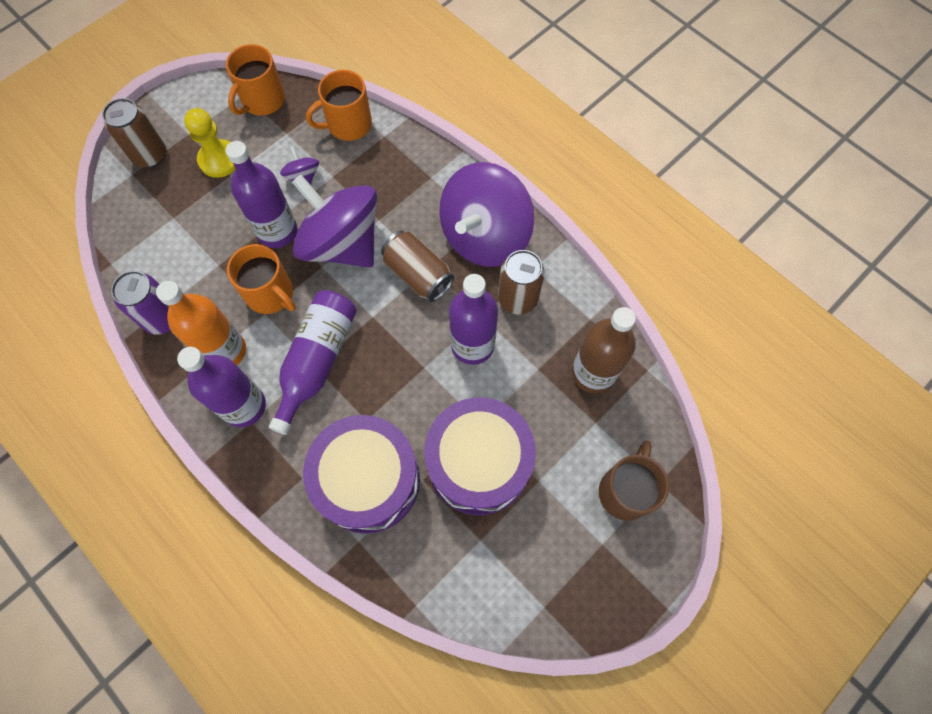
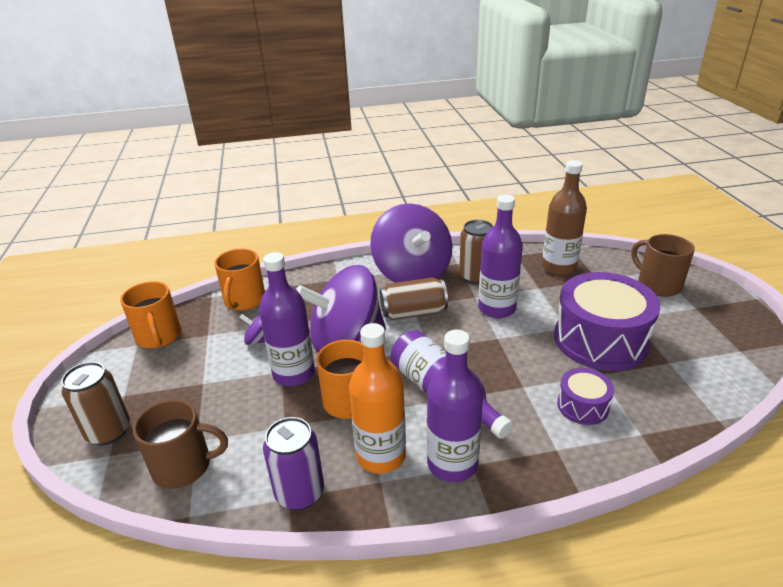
camera: 55 degrees left, 35 degrees down
(147, 228) = (184, 466): none -> brown mug
(219, 160) = (179, 384): yellow pawn -> none
(368, 480) = (582, 406): purple drum -> purple drum, size x0.49

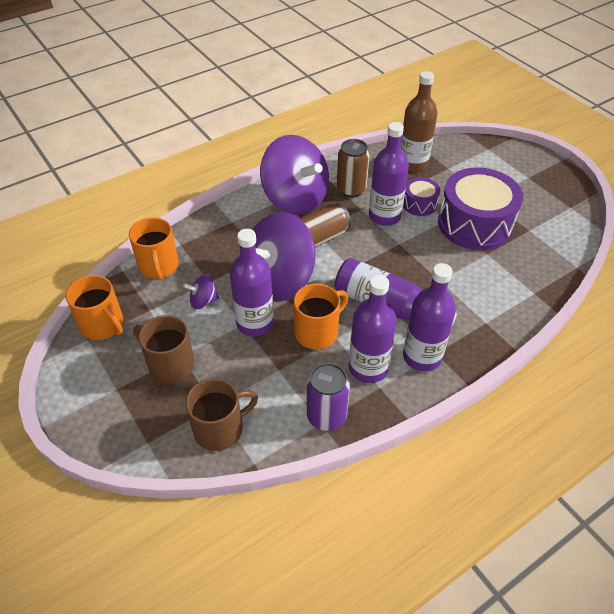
camera: 25 degrees left, 15 degrees up
(108, 431) = (130, 424): brown can -> none
(381, 455) = (368, 368): orange bottle -> purple bottle
(582, 406) = (487, 283): purple drum -> purple drum (419, 204)
(657, 285) = (494, 162): brown mug -> brown mug (170, 364)

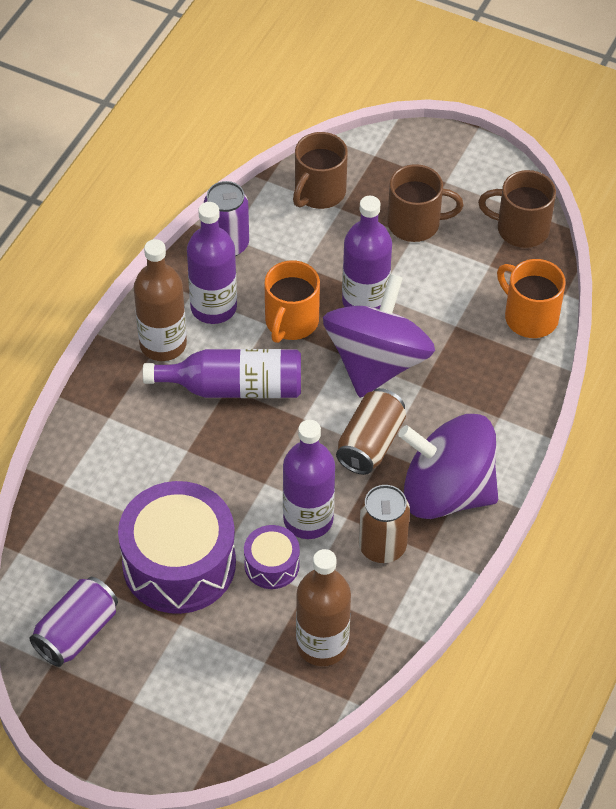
camera: 150 degrees right, 5 degrees up
(103, 325) = (520, 229): orange mug -> brown mug
(203, 301) = (441, 300): purple spinning top -> none
(422, 357) = (163, 344): purple bottle -> brown bottle
(551, 215) = (76, 632): none -> purple can

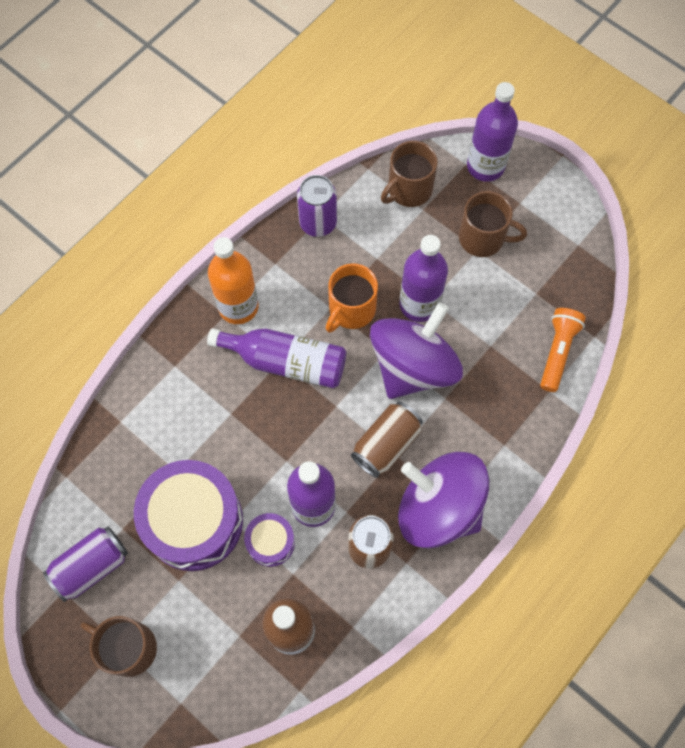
camera: 15 degrees right, 15 degrees up
(163, 344) = (238, 306): brown bottle -> orange bottle
(213, 307) = (290, 281): purple bottle -> purple bottle (485, 166)
(520, 229) = (573, 263): brown mug -> brown mug (128, 648)
(529, 317) = (557, 352): orange mug -> orange flashlight

